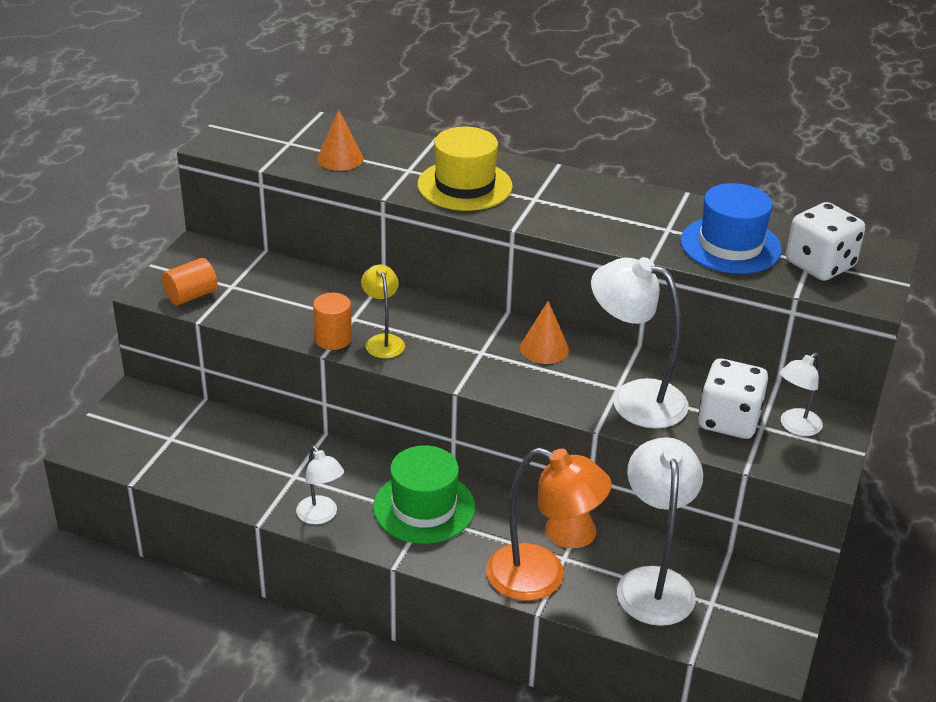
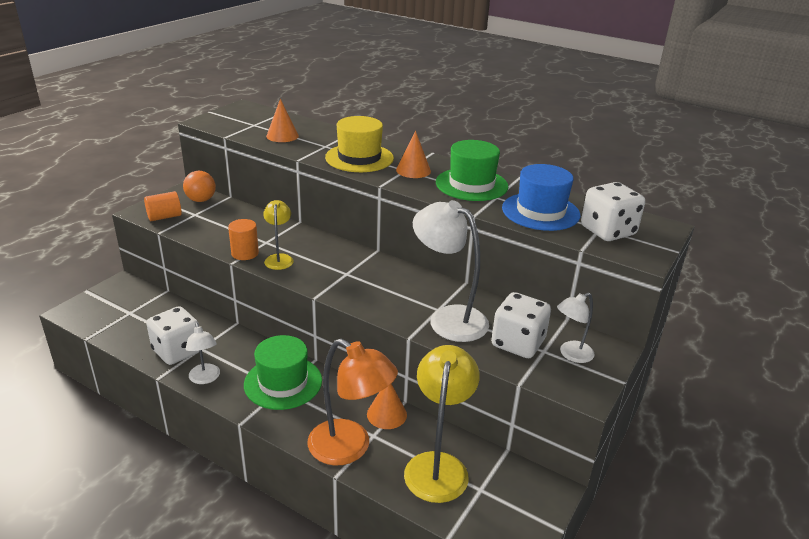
camera: 10 degrees right, 5 degrees down
(227, 261) = (201, 200): none -> orange ball
(265, 484) = (177, 351): none -> white dice
(544, 348) = (393, 276): orange cone -> orange cone (413, 170)
(630, 213) = (471, 184): none -> green hat
(654, 582) = (438, 465): white lamp -> yellow lamp

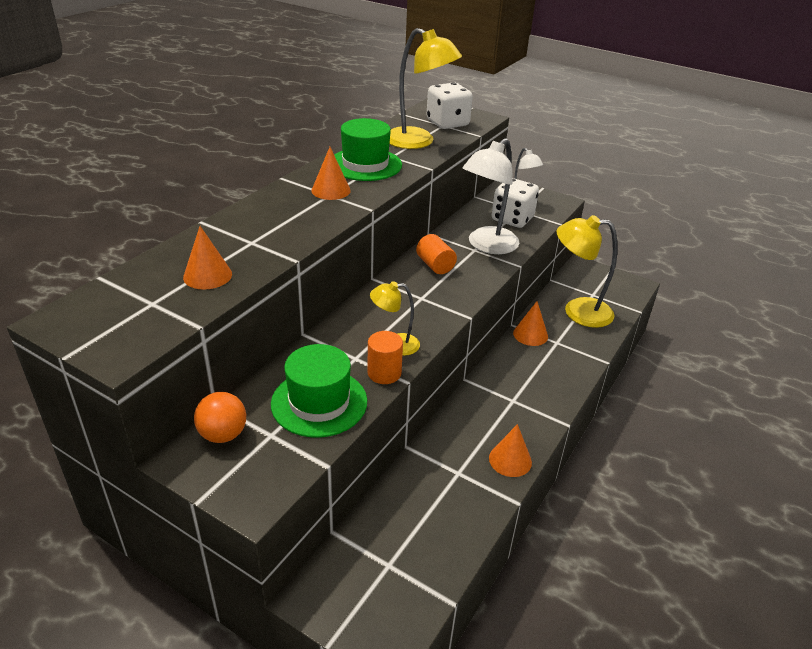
camera: 90 degrees left, 5 degrees up
(164, 217) = (277, 468): orange cylinder -> orange cylinder (435, 265)
(177, 351) = (467, 493): white dice -> none
(205, 378) = (510, 460): white lamp -> orange cone
(283, 382) = (504, 399): green hat -> green hat (319, 402)
(350, 448) = (575, 355): orange lamp -> none
(359, 158) = (294, 220): yellow hat -> none
(540, 211) = (418, 142): blue hat -> yellow lamp

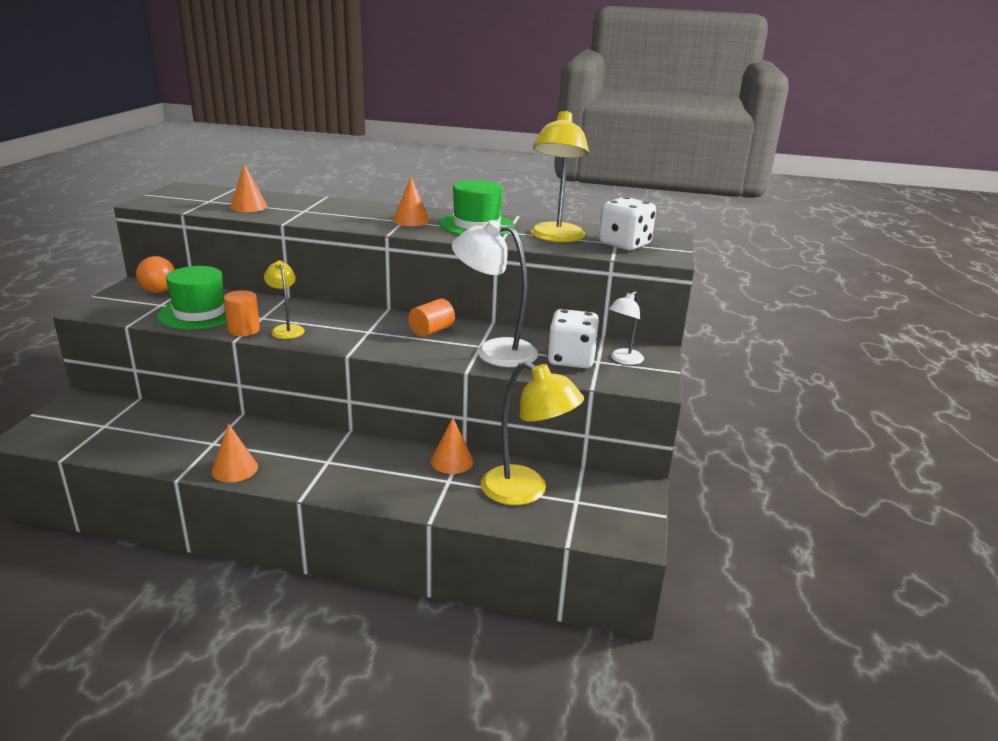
camera: 70 degrees right, 10 degrees down
(577, 311) = (525, 491): yellow lamp -> yellow lamp turned 135 degrees clockwise

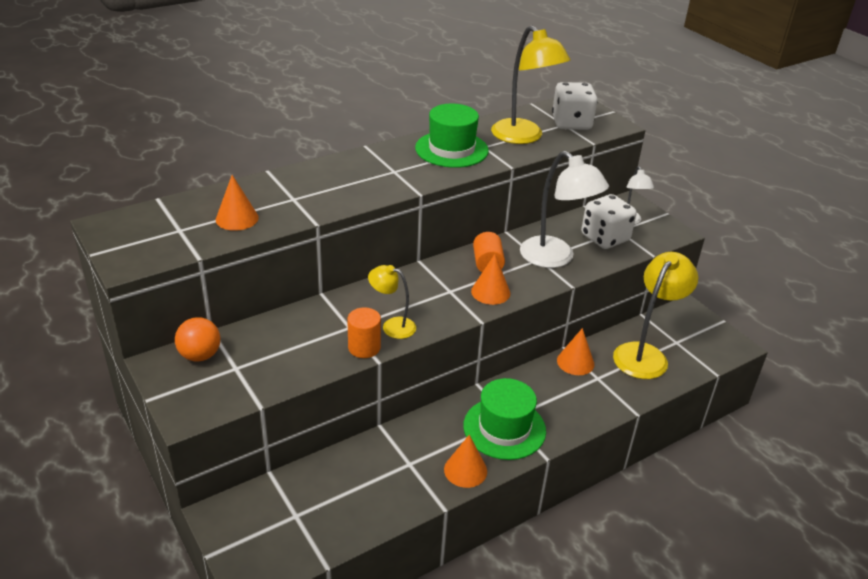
camera: 45 degrees left, 10 degrees up
(199, 313) = (291, 355): green hat -> green hat (504, 428)
(411, 220) = (399, 167): orange cone -> orange cone (490, 292)
(494, 351) = (555, 258): white lamp -> white lamp turned 105 degrees counterclockwise
(525, 491) = (645, 354): yellow lamp -> yellow lamp turned 45 degrees counterclockwise

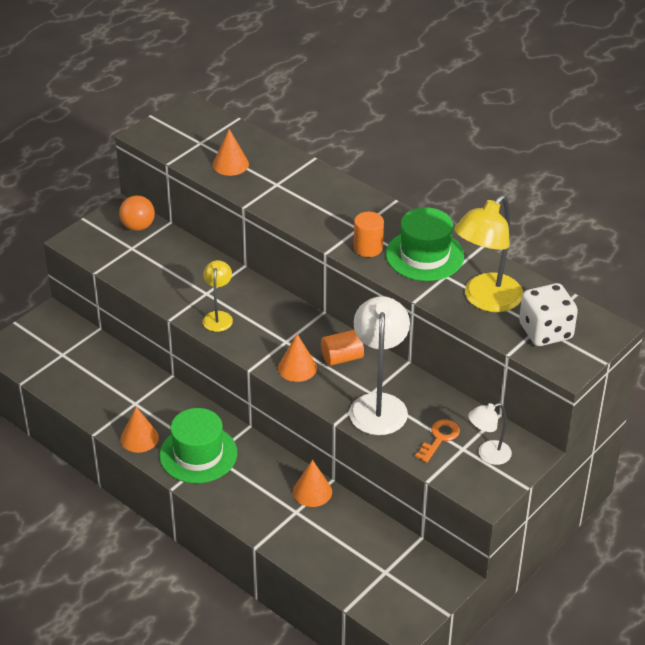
camera: 75 degrees right, 5 degrees up
(364, 347) = (183, 307): orange cylinder -> orange cylinder (368, 248)
(555, 258) = (378, 404): white lamp -> white lamp turned 150 degrees clockwise
(605, 238) = (439, 438): white dice -> orange key
(645, 354) = (351, 546): yellow lamp -> none

